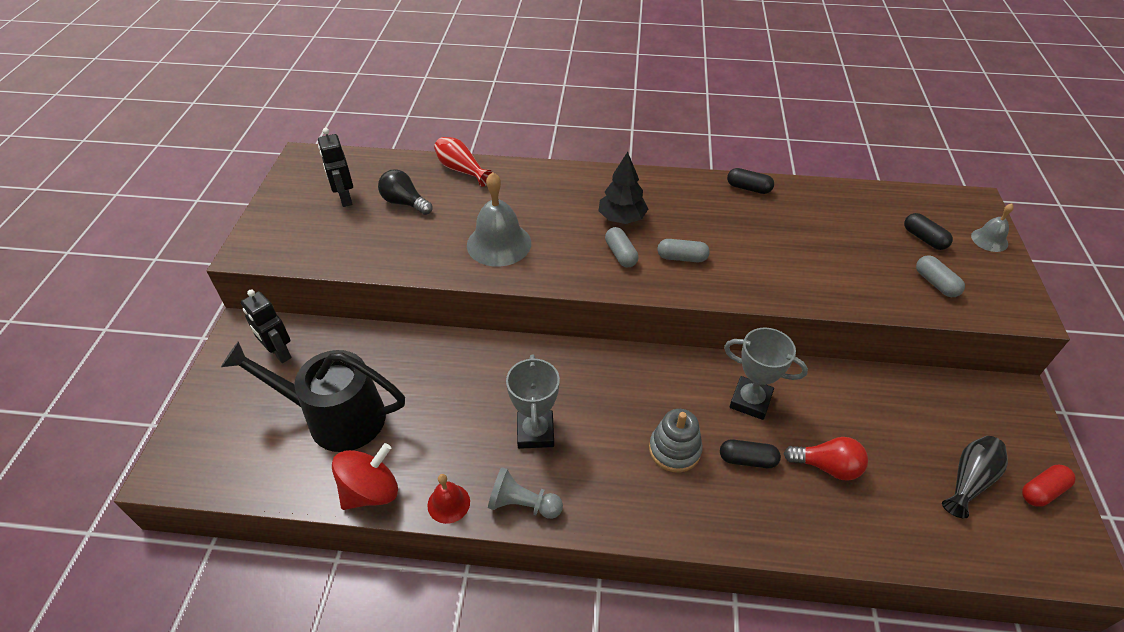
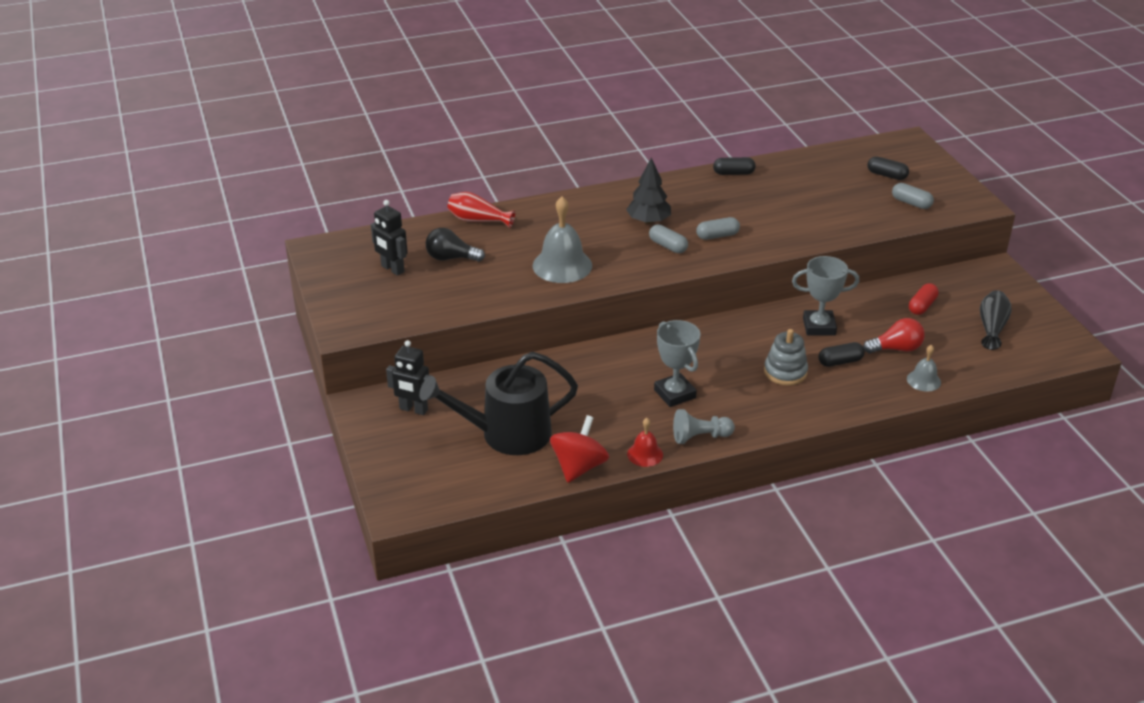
camera: 25 degrees left, 10 degrees down
(989, 240) = (932, 164): grey bell -> grey bell (923, 380)
(1042, 491) = (1039, 319): red capsule -> red capsule (922, 306)

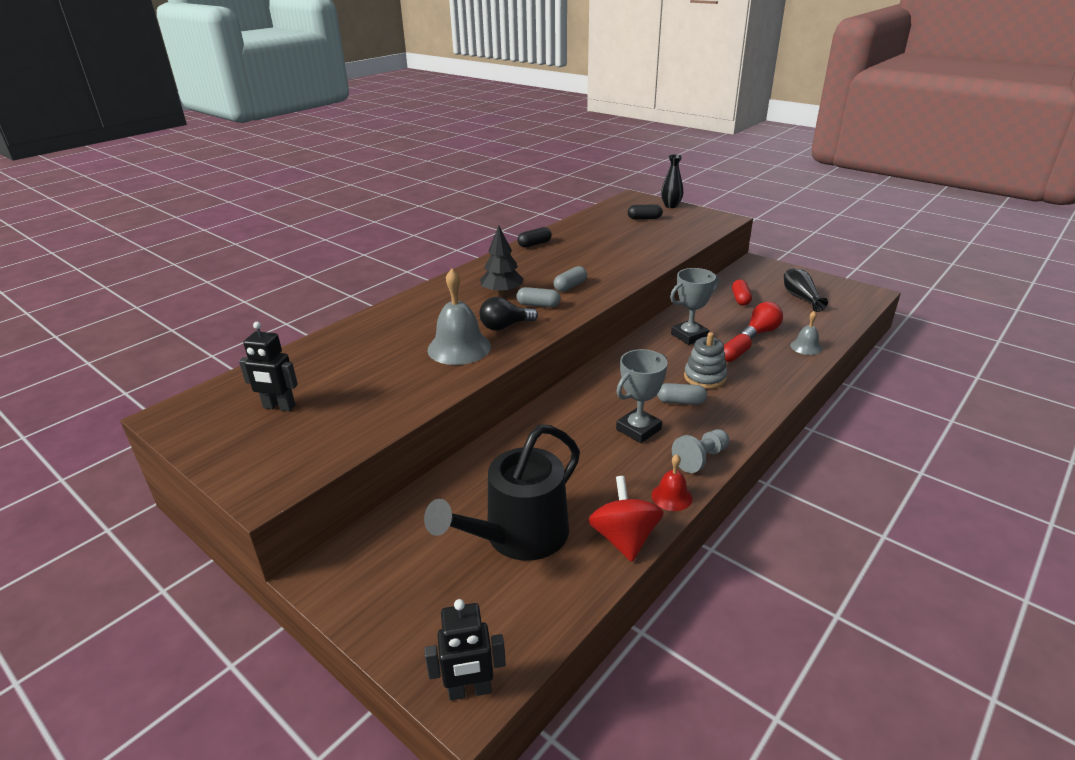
camera: 30 degrees left, 5 degrees down
(413, 409) = (390, 554): black robot -> black robot (470, 690)
(451, 258) = (339, 376): black light bulb -> black light bulb (505, 326)
(478, 220) = (340, 336): red vase -> none
(674, 394) = (638, 429): grey trophy -> grey trophy turned 75 degrees counterclockwise
(840, 362) = (734, 355): black capsule -> red capsule
(911, 203) = (681, 229): grey capsule -> grey capsule (681, 402)
(938, 167) = (671, 206): none -> black vase

